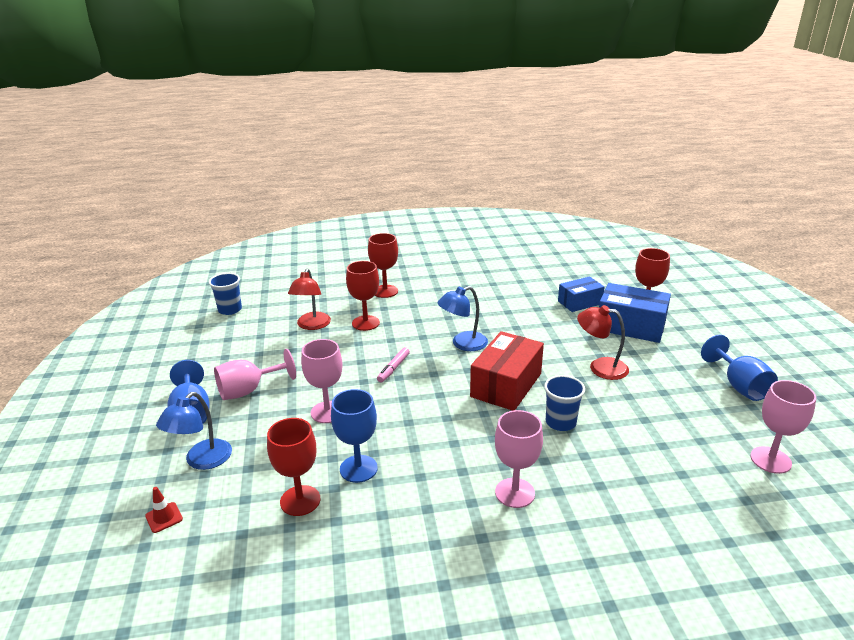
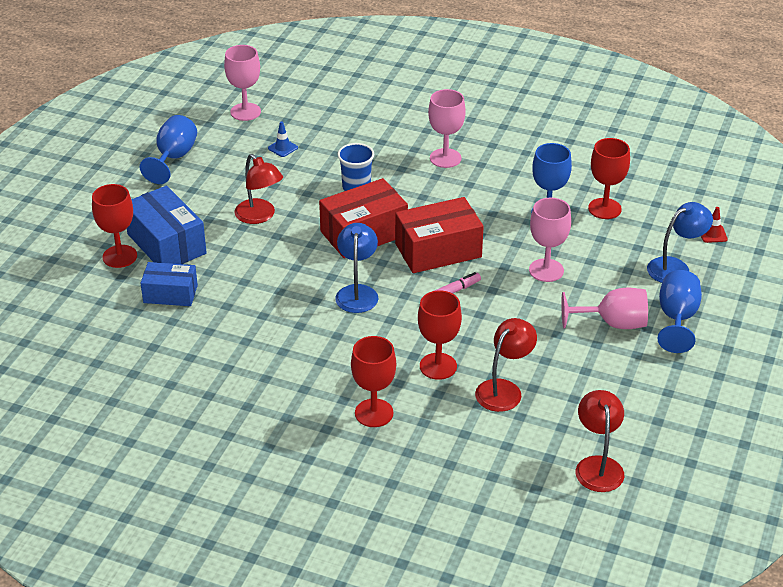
camera: 150 degrees left, 10 degrees up
(230, 310) = (598, 466): blue cup -> red lamp
(432, 394) = (438, 250): none -> red box
(463, 344) = (357, 292): blue lamp -> blue lamp turned 90 degrees counterclockwise
(675, 434) = (283, 148): none -> blue traffic cone

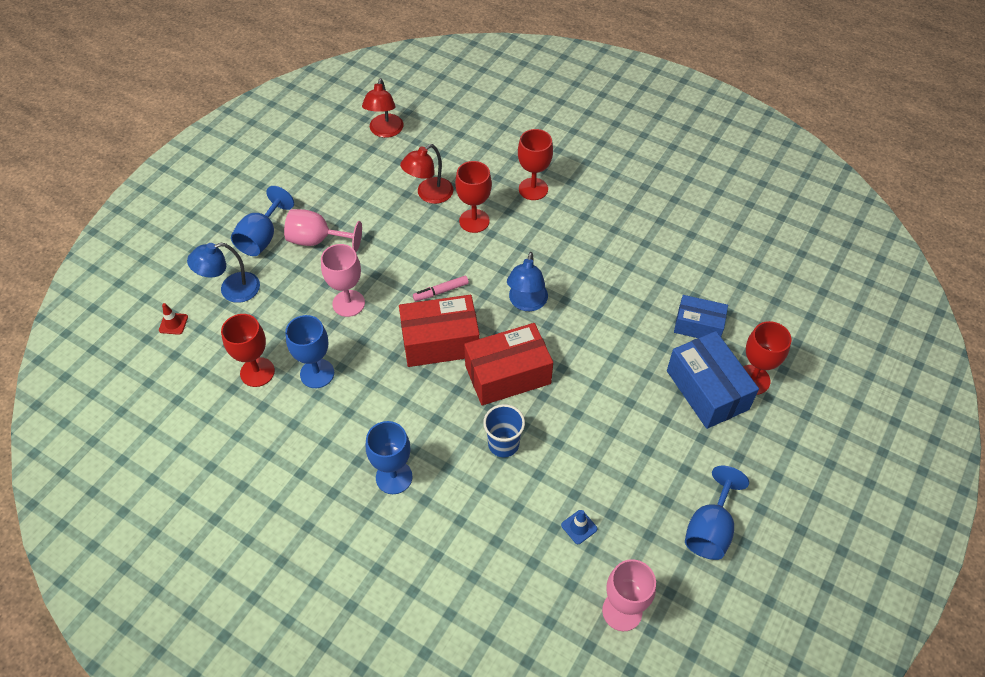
camera: 170 degrees left, 15 degrees up
(259, 216) = (611, 415): red lamp -> none
(445, 158) = (394, 477): pink goblet -> blue goblet

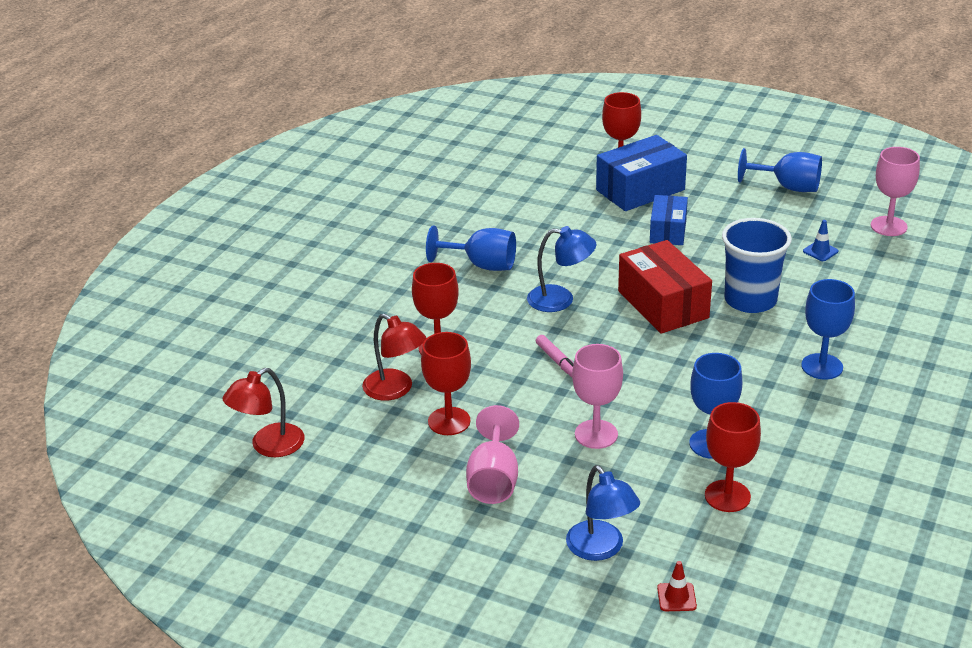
camera: 95 degrees left, 20 degrees down
(262, 237) = (497, 537): blue goblet -> blue goblet (482, 265)
(385, 131) = (269, 446): red lamp -> red lamp turned 135 degrees clockwise
(440, 341) = (633, 355): red box -> none
(503, 444) = (750, 300): blue cup -> blue cup, size x1.56
(533, 189) = (378, 308): red goblet -> red goblet (449, 421)
(698, 325) = (563, 195): blue box -> blue box (668, 231)

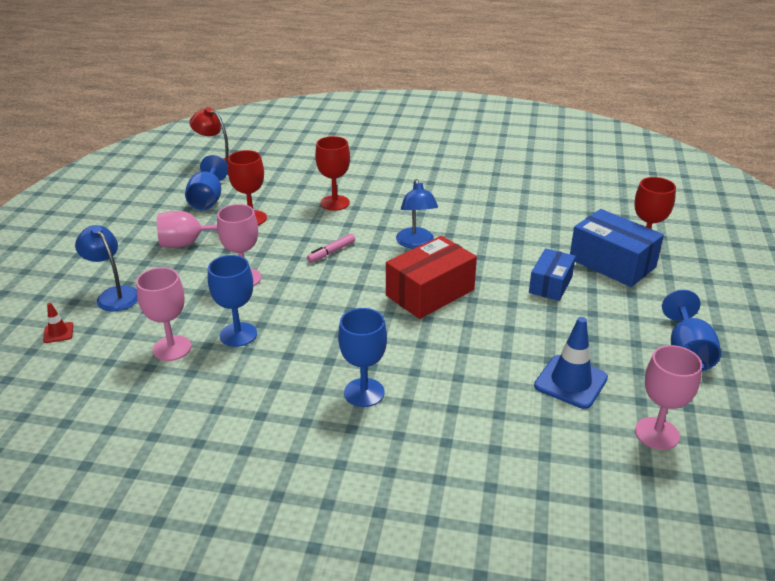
camera: 75 degrees right, 0 degrees up
(395, 390) = (283, 195): red lamp -> none
(482, 265) = (448, 205): blue goblet -> blue goblet (208, 199)
(601, 549) = (114, 294): blue lamp -> blue lamp turned 90 degrees clockwise
(668, 231) = (550, 284): blue box -> blue box turned 60 degrees counterclockwise
(727, 496) = (172, 348): red goblet -> pink goblet
(750, 300) = (458, 341): blue cup -> none
(820, 251) = (570, 382): blue traffic cone -> blue traffic cone, size x2.01

